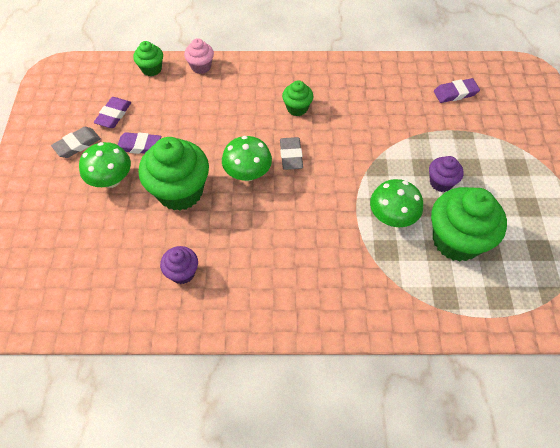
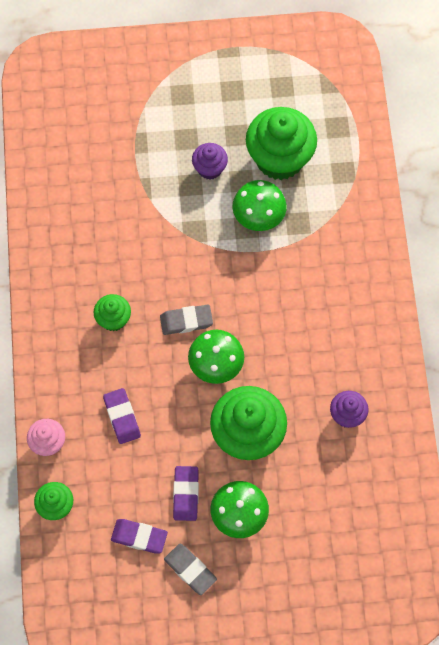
camera: 95 degrees left, 10 degrees up
(455, 93) = (78, 146): purple eraser -> purple eraser (122, 417)

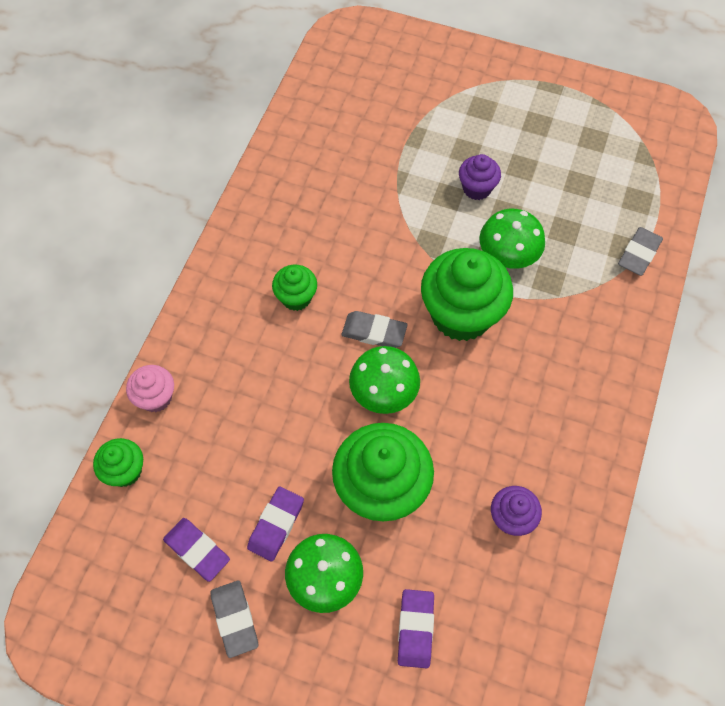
camera: 25 degrees right, 5 degrees down
(122, 417) = (250, 405): purple eraser -> purple eraser (415, 629)
(279, 158) = (558, 207): green cupcake -> green cupcake (461, 314)
(355, 172) = (639, 254): none -> grey eraser

